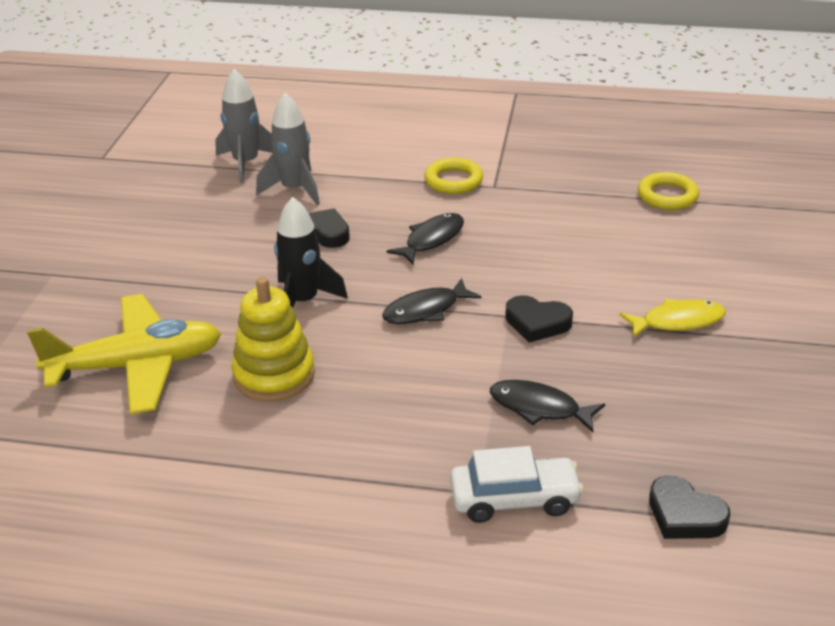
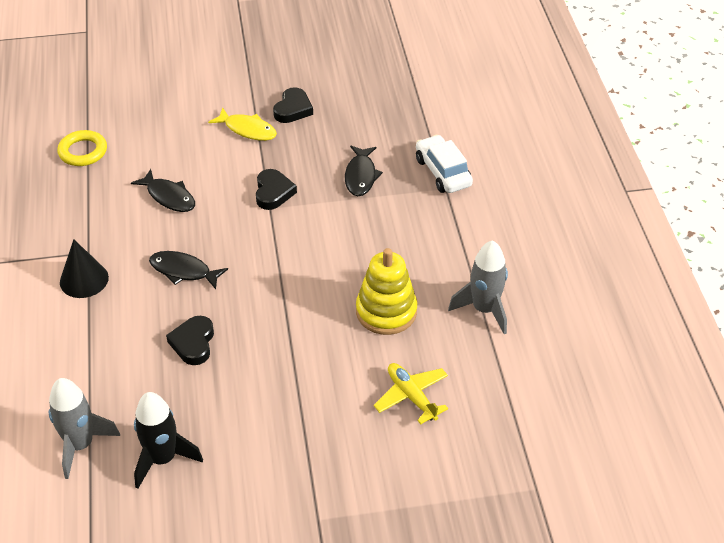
camera: 110 degrees left, 10 degrees up
(136, 366) = (411, 396): yellow plane -> yellow plane, size x0.56
(294, 189) = (123, 387): grey rocket -> grey rocket (484, 309)
(303, 301) = (294, 324): black rocket -> black rocket (162, 459)
(426, 310) = (279, 251): black fish -> black fish (169, 197)
(453, 181) = (84, 279): yellow ring -> black cone
(677, 321) = (247, 130): yellow fish -> yellow fish turned 150 degrees clockwise
(684, 515) = (421, 110): black heart -> black heart (293, 109)

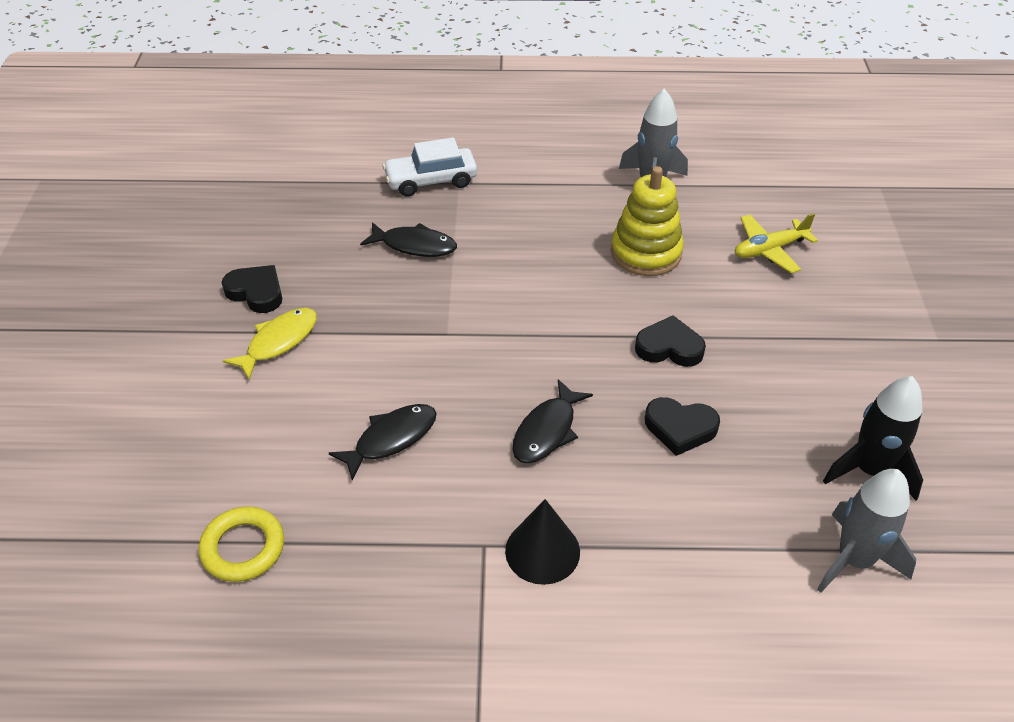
camera: 80 degrees left, 0 degrees up
(273, 192) = (418, 327): black heart -> black heart (669, 347)

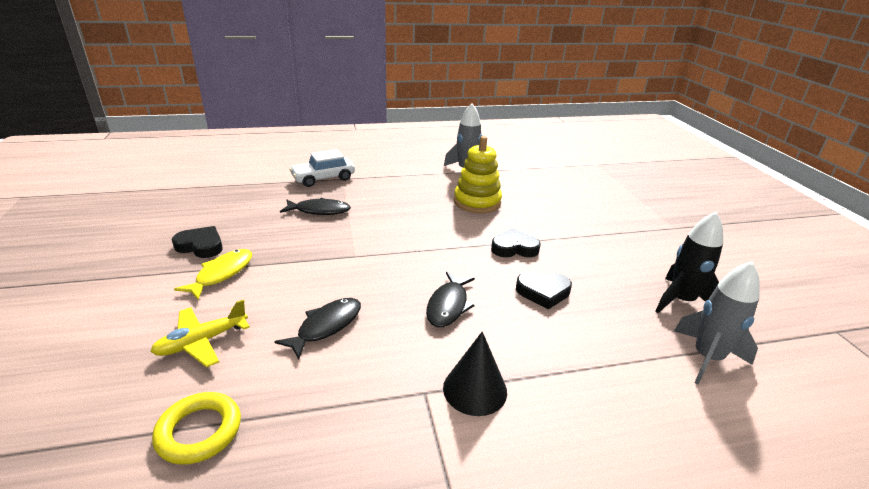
camera: 15 degrees left, 15 degrees down
(769, 250) = (552, 195): yellow plane -> yellow plane (202, 342)

